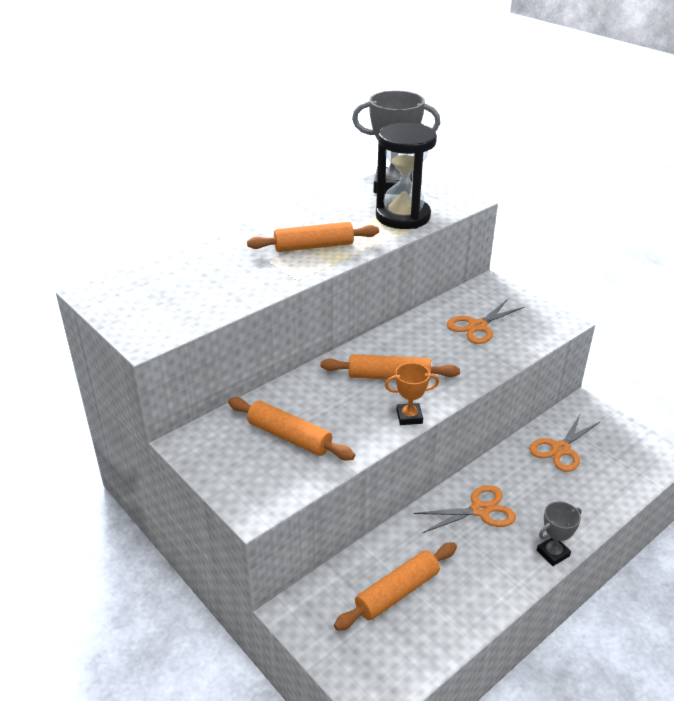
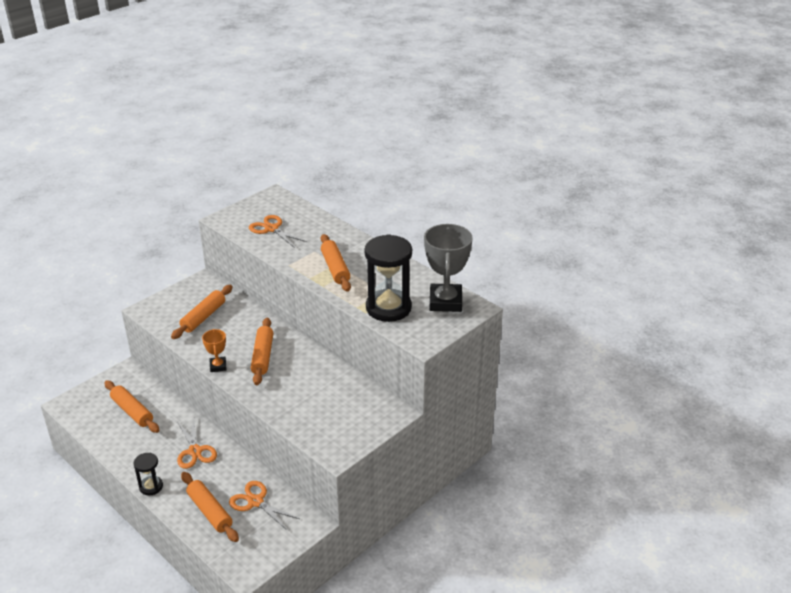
camera: 85 degrees right, 0 degrees up
(477, 326) = (328, 402): orange scissors -> orange scissors (271, 229)
(553, 553) = (151, 487): grey trophy -> black hourglass
(584, 490) = (209, 511): none -> orange rolling pin

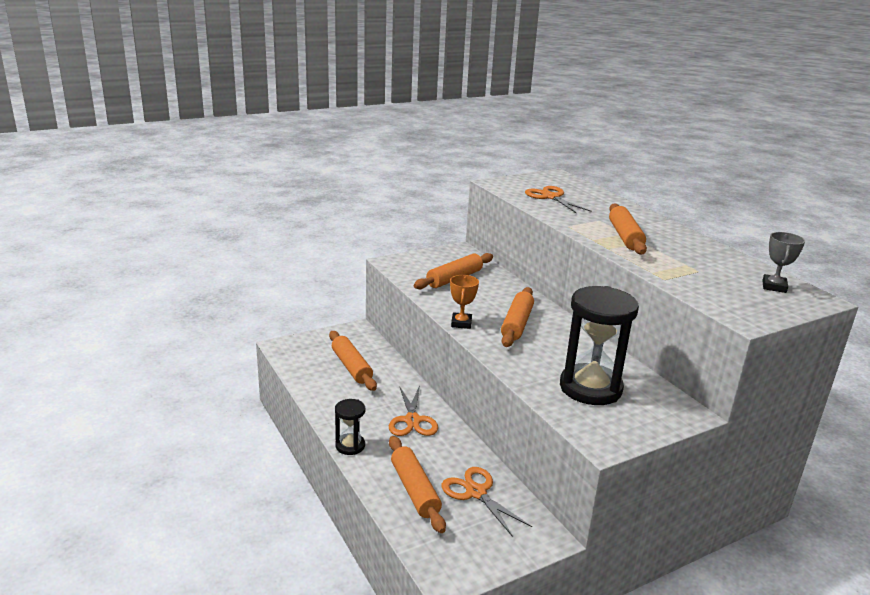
camera: 15 degrees right, 10 degrees down
(388, 308) = (695, 280): black hourglass -> black hourglass (590, 388)
(445, 302) = (774, 286): grey trophy -> grey trophy, size x0.51

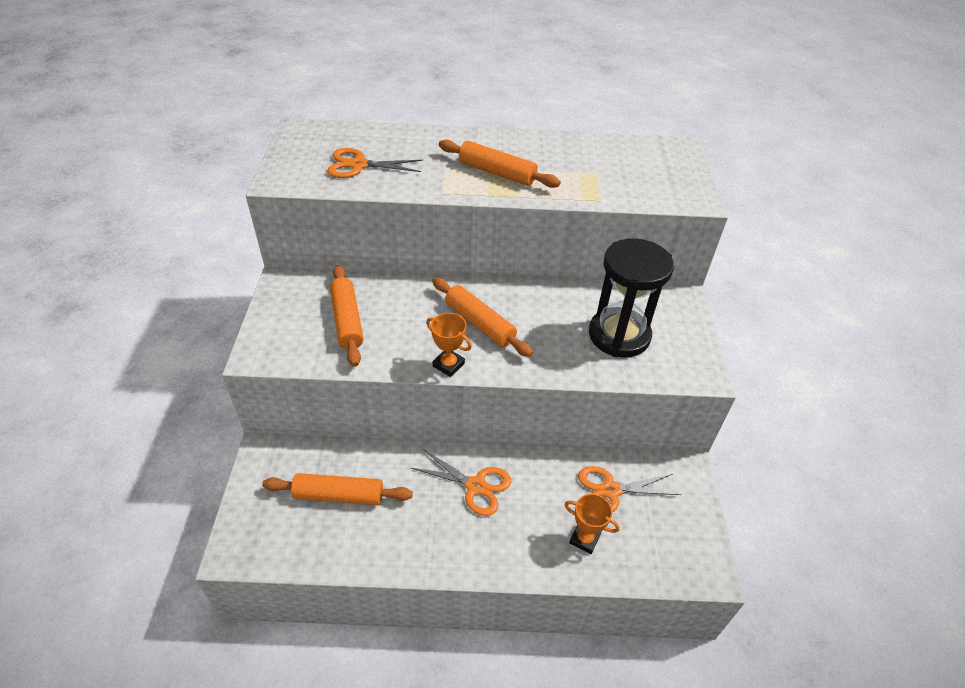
camera: 60 degrees left, 20 degrees up
(350, 446) = (485, 565): black hourglass -> none
(414, 490) = (584, 539): orange rolling pin -> orange trophy
(774, 286) = (647, 154): grey trophy -> none

